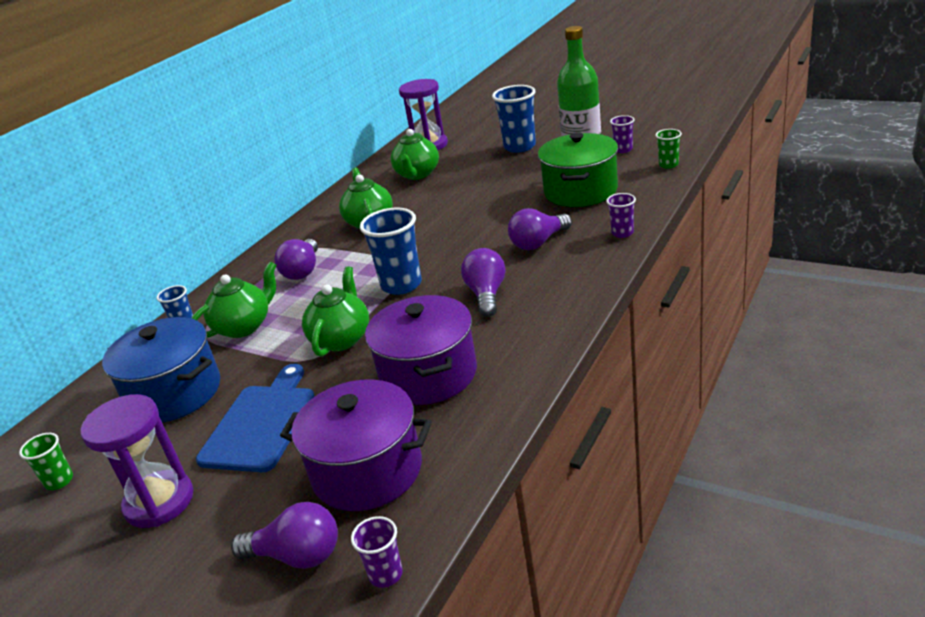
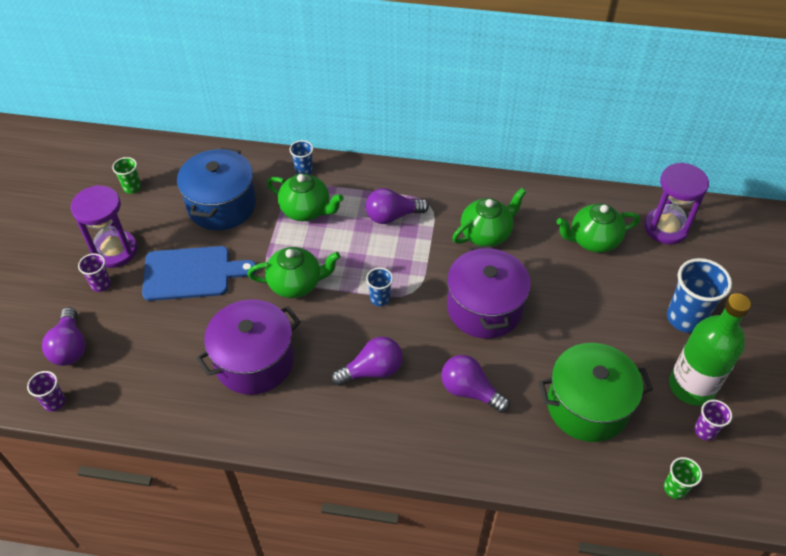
camera: 65 degrees right, 20 degrees up
(367, 471) = (145, 358): purple pot -> purple pot (484, 308)
(401, 285) = (380, 298): blue cup -> blue cup, size x0.53
(622, 233) = (502, 465): purple cup -> purple cup (101, 284)

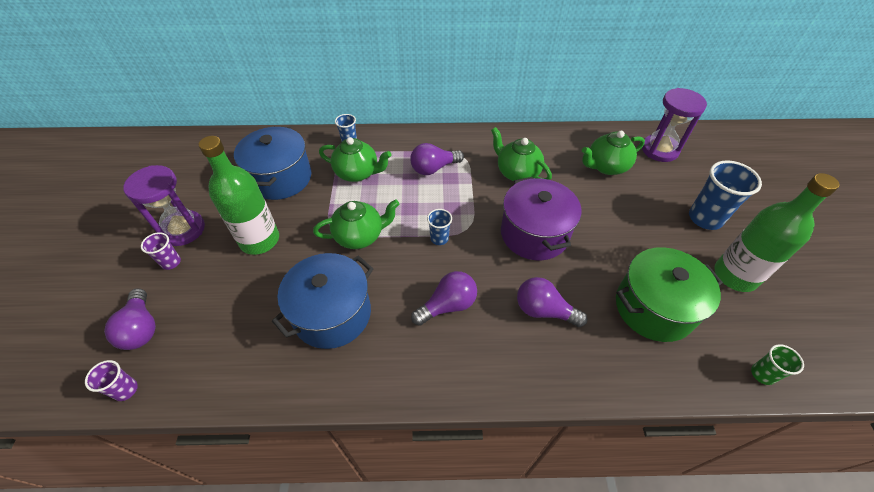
camera: 10 degrees left, 0 degrees up
(132, 187) = (196, 173): green cup -> none
(191, 273) = (259, 240): blue cutting board -> green bottle
(254, 361) = (332, 314): purple pot -> blue pot
(486, 234) = (517, 172): green teapot -> green teapot turned 90 degrees counterclockwise
(705, 431) = (764, 314): purple cup -> none

